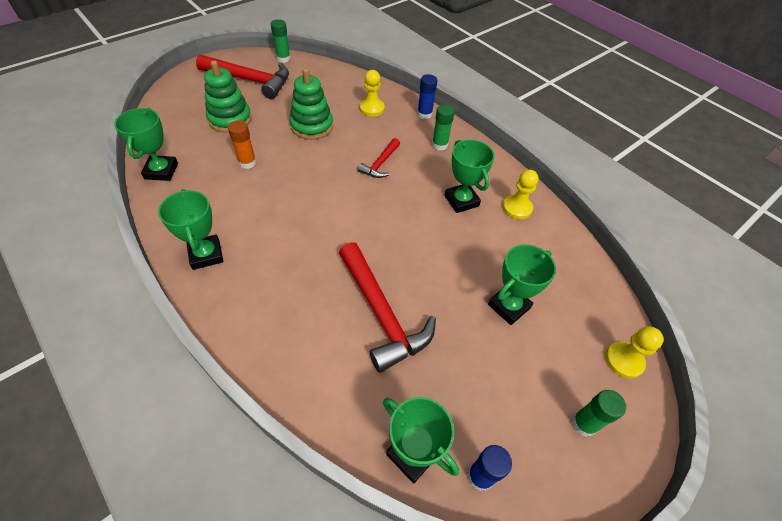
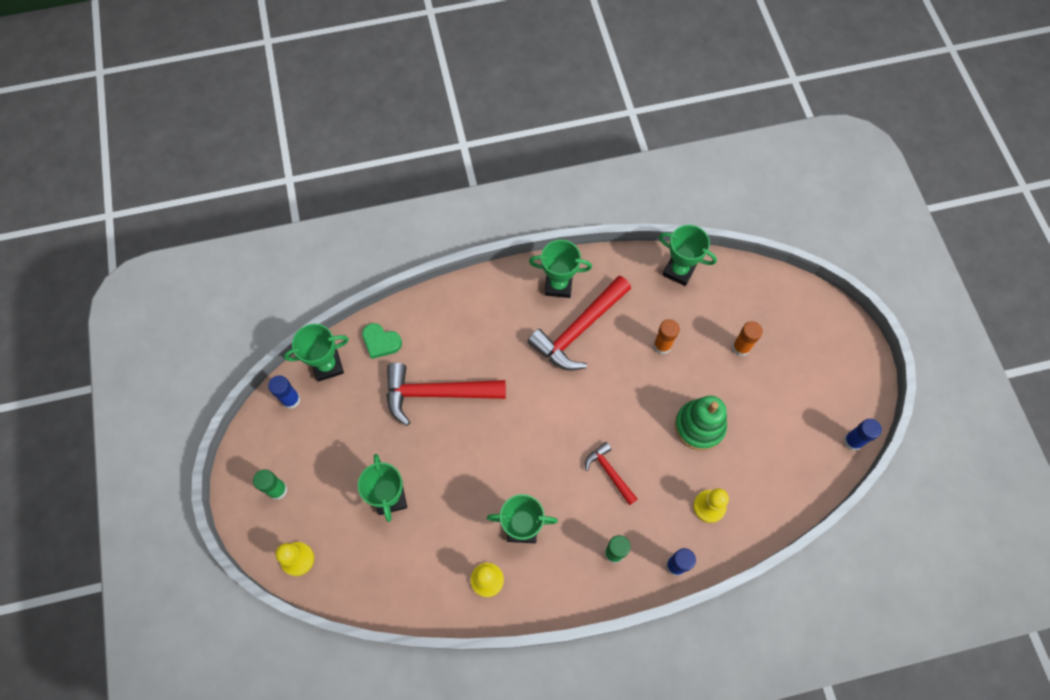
camera: 120 degrees right, 15 degrees up
(230, 119) = (741, 347): green stacking toy -> orange glue stick
(250, 80) = (812, 388): red hammer -> red hammer (579, 329)
(283, 59) = (852, 441): green glue stick -> blue glue stick
(349, 403) = (381, 342): none -> green heart

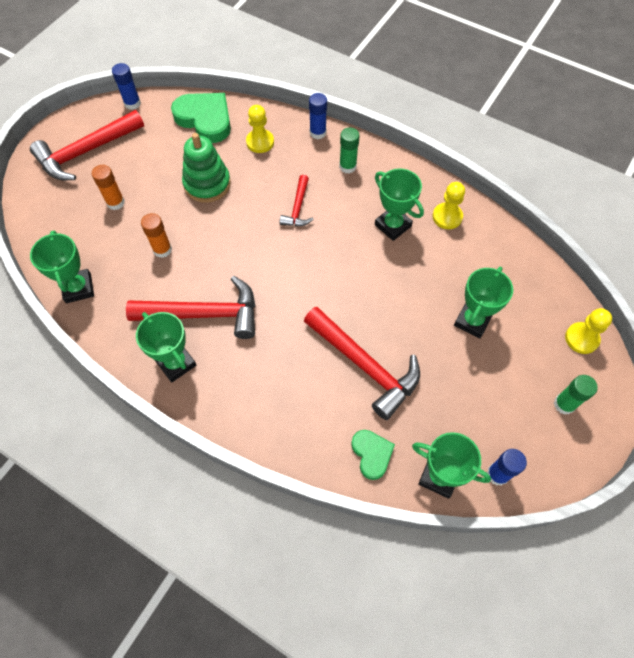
camera: 135 degrees left, 5 degrees down
(778, 484) = (205, 119): none -> green heart
(820, 365) = (86, 152): none -> red hammer

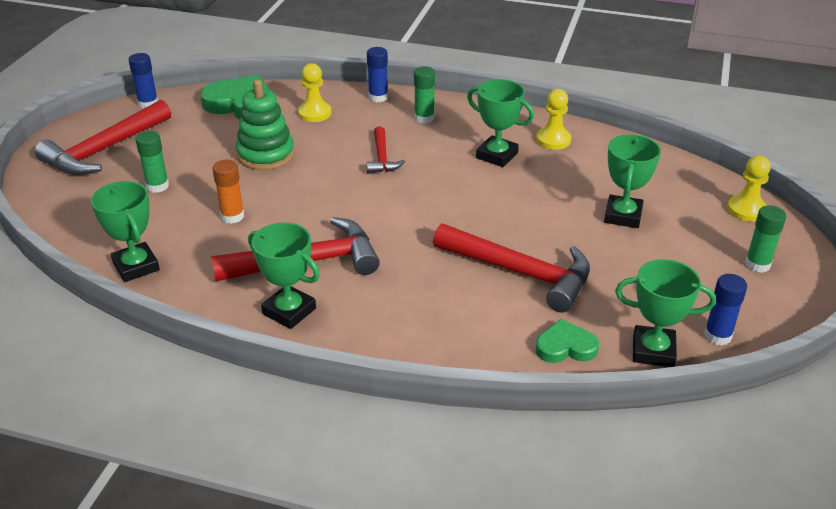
camera: 15 degrees left, 25 degrees down
(115, 202) = (157, 186): orange glue stick -> green glue stick
(371, 454) = (565, 347): green heart -> green heart turned 60 degrees counterclockwise

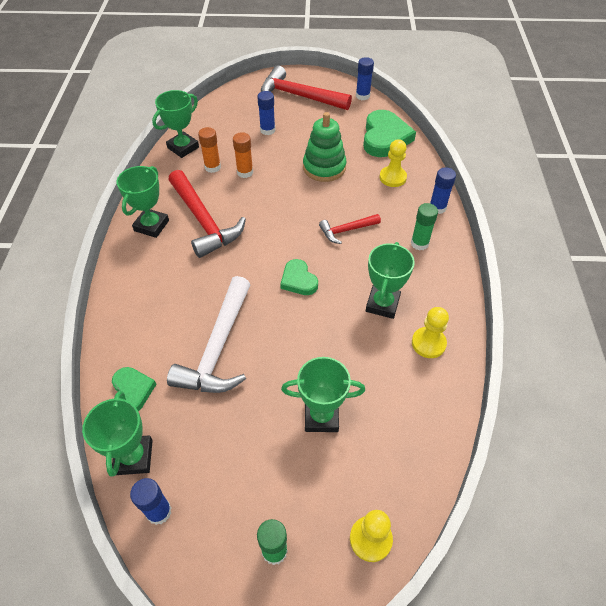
camera: 75 degrees right, 15 degrees up
(157, 186) = (267, 130): green glue stick -> blue glue stick
(201, 243) = (212, 167): none -> orange glue stick
(442, 202) = (298, 280): none -> green heart
(520, 273) = (218, 347): red hammer -> white hammer

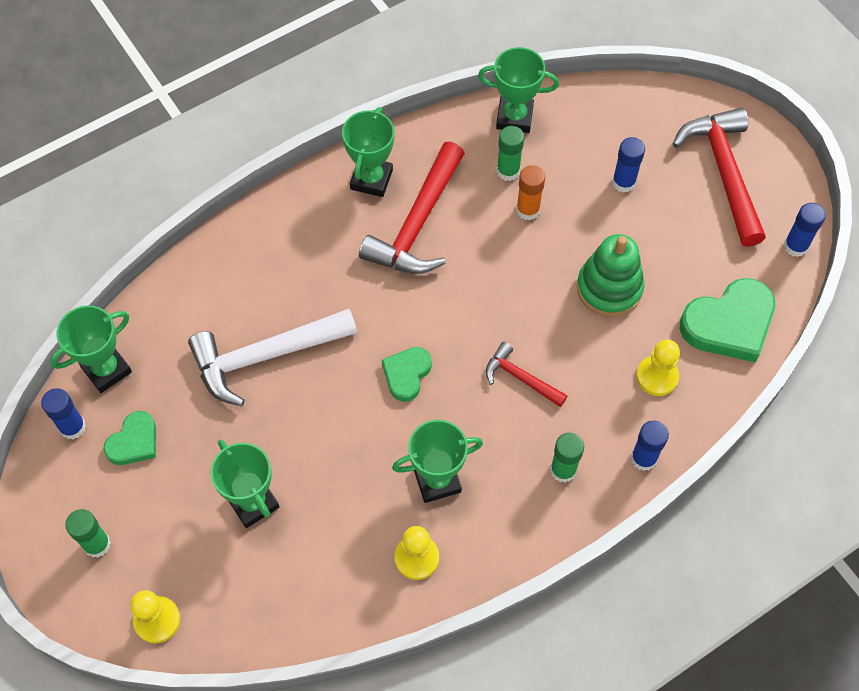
camera: 55 degrees right, 10 degrees up
(132, 391) = (167, 318): green heart -> green heart (134, 442)
(151, 226) = (371, 179): green trophy -> green trophy turned 60 degrees counterclockwise
(212, 167) = (508, 171): orange glue stick -> green glue stick

